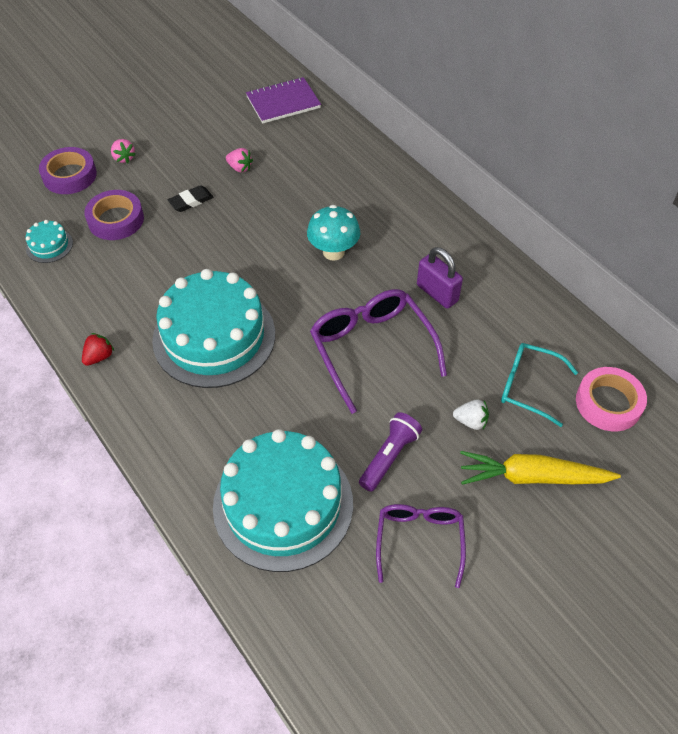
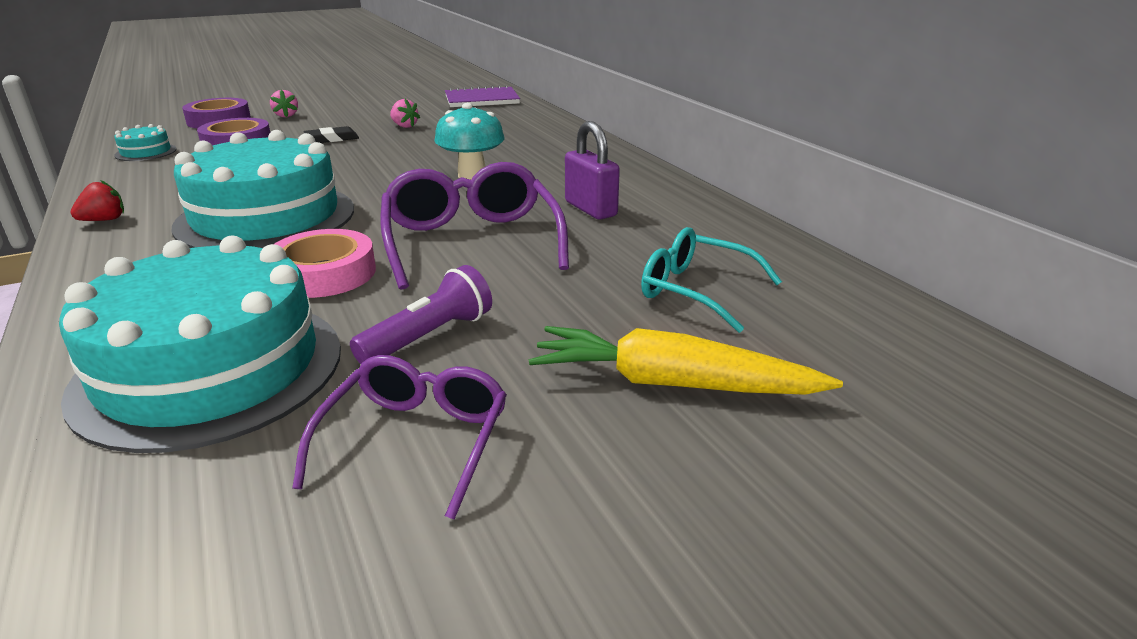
camera: 10 degrees right, 25 degrees down
(471, 421) = (586, 314): white strawberry -> none
(608, 403) = (831, 317): pink tape -> pink tape (324, 273)

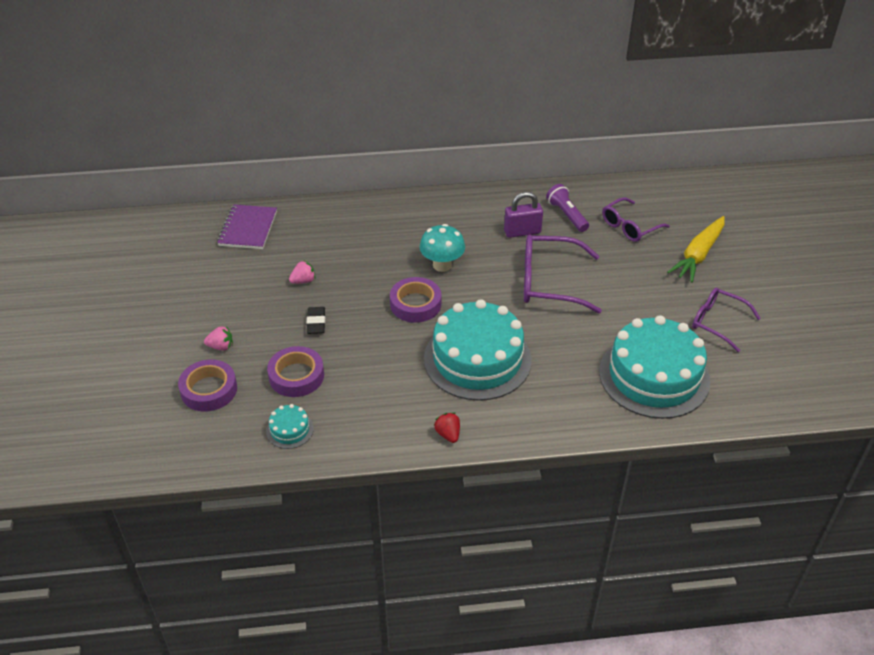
camera: 70 degrees left, 15 degrees up
(324, 273) = (569, 338): pink tape -> none
(381, 173) = (415, 304): none -> purple tape
(428, 337) = (646, 310): purple flashlight -> purple flashlight (567, 215)
(696, 291) = (629, 226): turquoise glasses -> purple glasses

